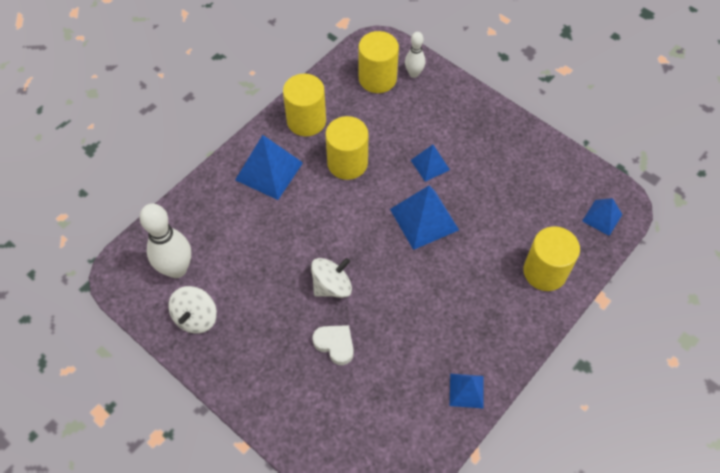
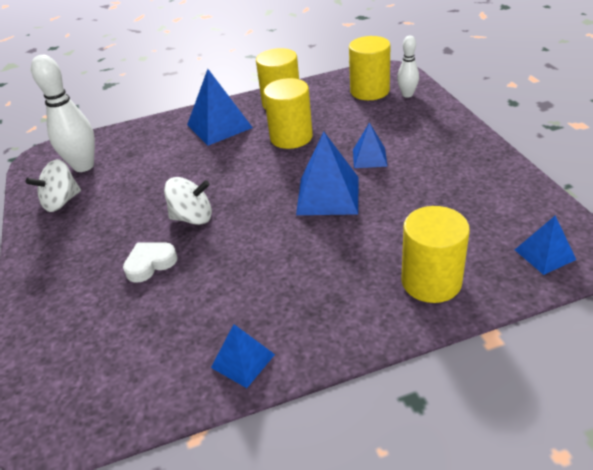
camera: 35 degrees right, 20 degrees down
(335, 344) = (150, 264): white heart -> white heart turned 105 degrees counterclockwise

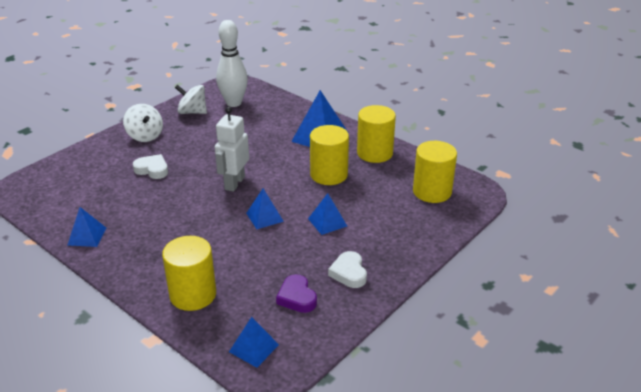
camera: 55 degrees right, 5 degrees down
(193, 217) = (205, 167): white spinning top -> white spinning top (145, 136)
(245, 202) = (234, 183): none -> white robot
(328, 195) = (264, 217): blue pyramid -> blue pyramid, size x0.58
(407, 94) = (443, 214): white bowling pin -> none
(458, 165) = (349, 273): none -> white heart
(478, 206) = (297, 297): none -> purple heart

